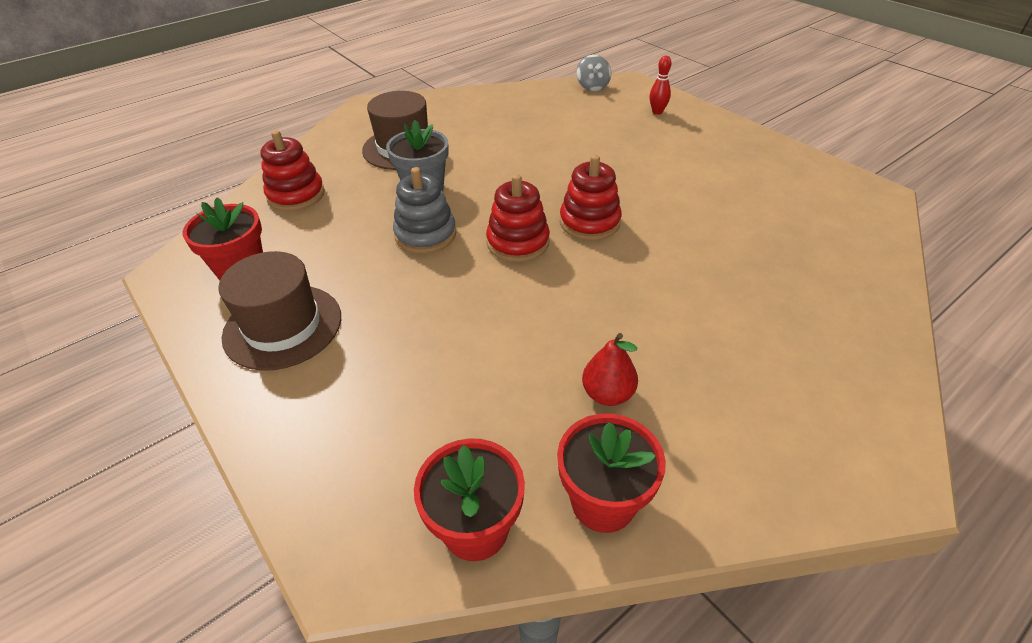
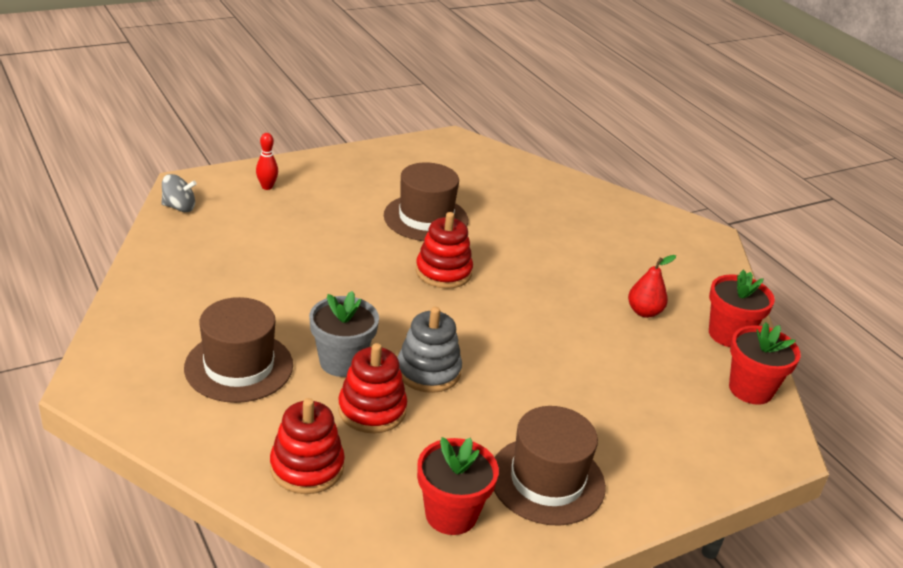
camera: 85 degrees left, 10 degrees down
(518, 242) = (460, 317): red stacking toy -> red stacking toy (372, 410)
(682, 198) = (426, 218): none -> brown hat

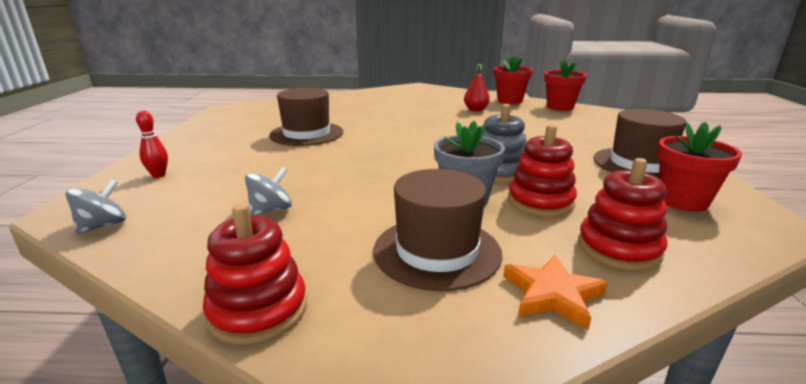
camera: 55 degrees left, 10 degrees down
(212, 434) = (552, 295): none -> orange star
(249, 265) = (271, 209): none -> grey spinning top
(443, 272) = (380, 142): red stacking toy -> red stacking toy (258, 310)

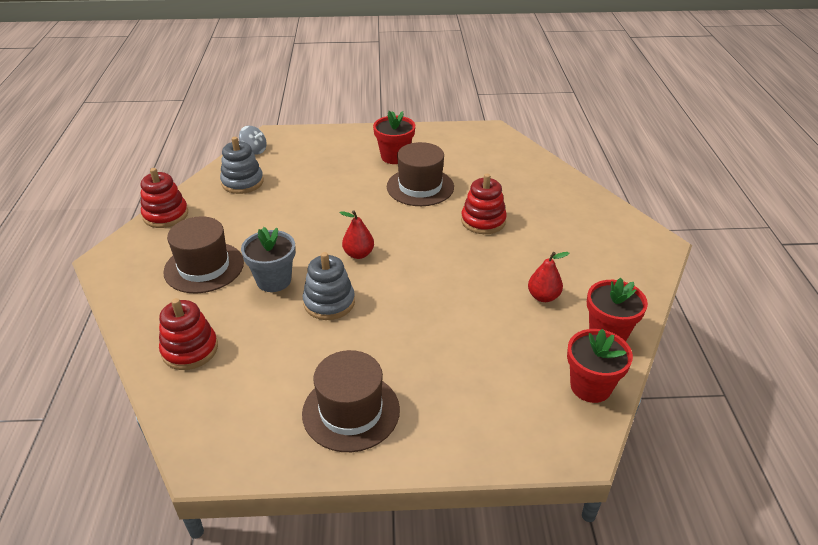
camera: 85 degrees right, 15 degrees up
(158, 175) = (323, 145): red bowling pin -> none
(204, 231) = (242, 182): none -> grey stacking toy
(271, 209) = (267, 198): grey spinning top -> none
(417, 159) = (358, 254): none -> red pear
(540, 202) = (266, 320): red stacking toy -> red stacking toy (483, 221)
(552, 295) = (150, 310): orange star -> none
(682, 201) = (258, 415): red flower pot -> red flower pot (394, 157)

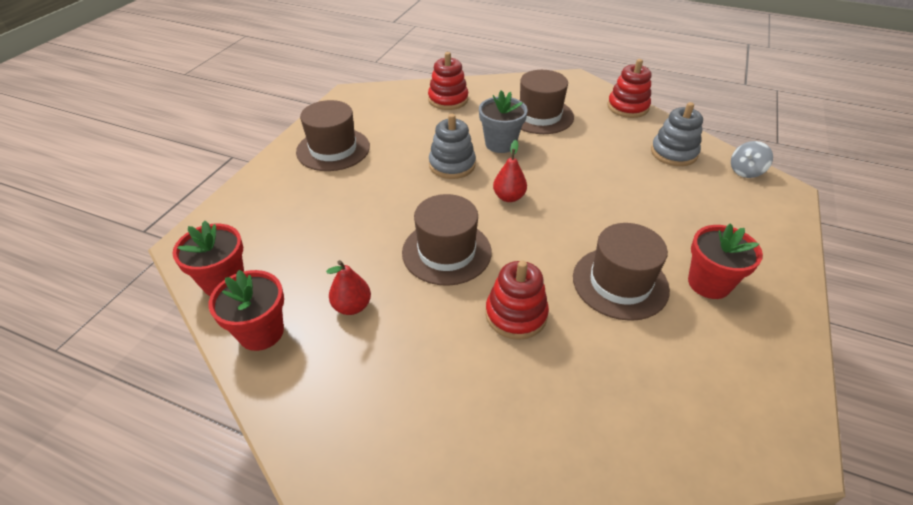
camera: 115 degrees right, 5 degrees up
(450, 268) = (446, 252): none -> brown hat

